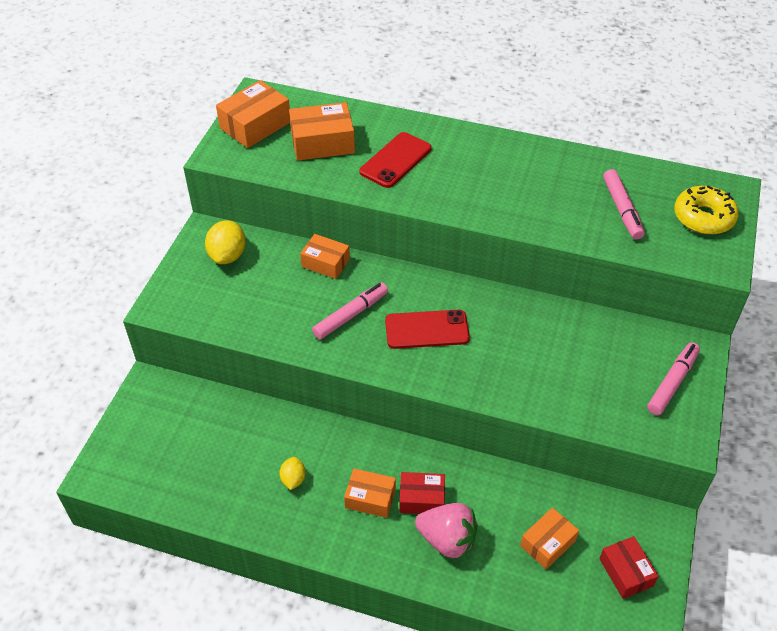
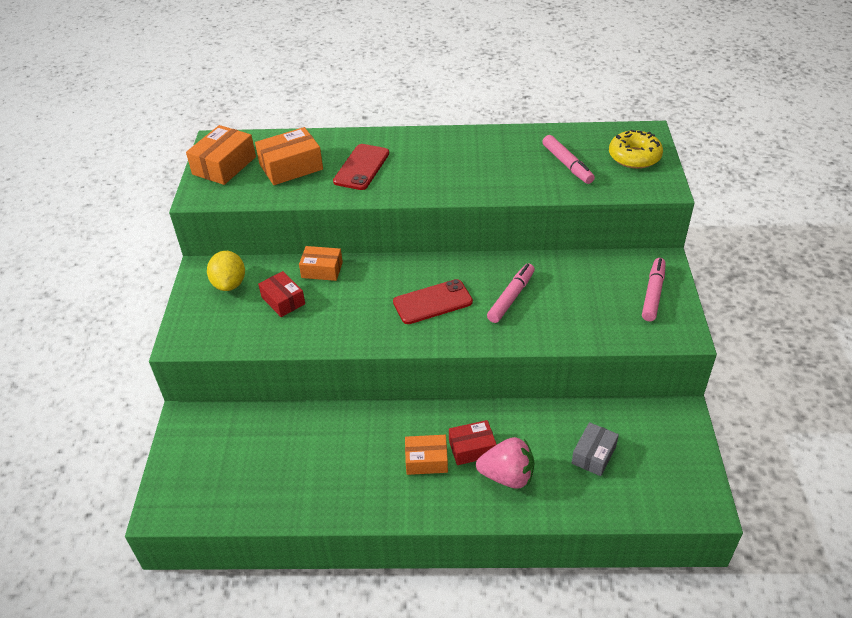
camera: 15 degrees left, 5 degrees down
(293, 479) = (350, 463): yellow lemon -> none
(350, 315) = (361, 306): pink marker -> pink marker (511, 297)
(547, 543) = (594, 455): orange box -> grey box
(626, 572) = (667, 460): red box -> red box (283, 300)

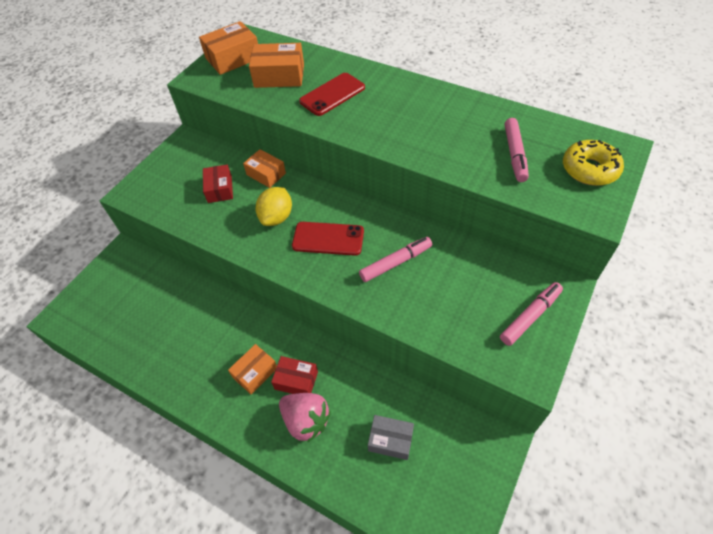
camera: 30 degrees right, 10 degrees up
(229, 284) = (194, 159): yellow lemon -> yellow lemon (276, 217)
(426, 460) = (255, 372): orange box -> orange box turned 75 degrees counterclockwise
(594, 455) = (390, 440): grey box -> grey box turned 45 degrees clockwise

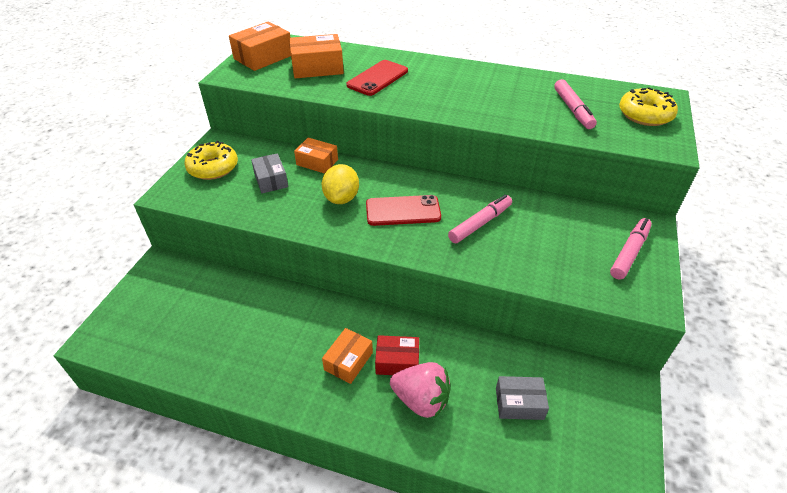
camera: 15 degrees left, 10 degrees down
(173, 169) = (213, 168): none -> yellow donut
(220, 189) = (271, 180): red box -> grey box

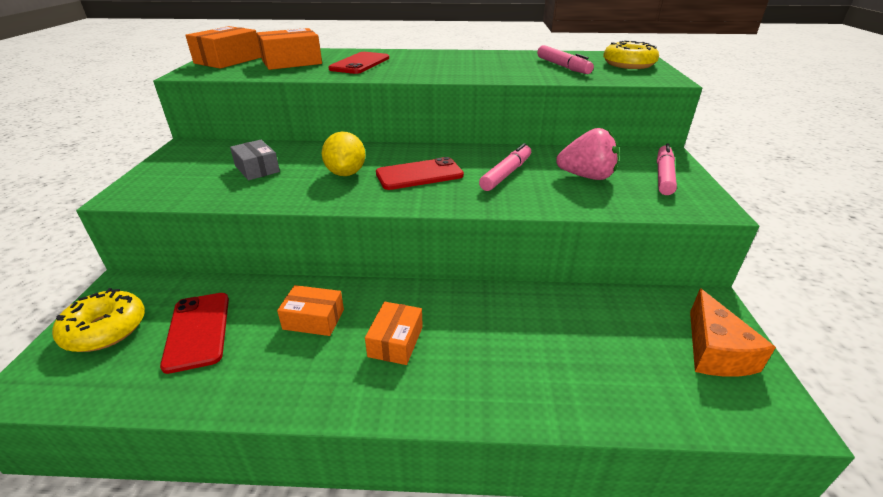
camera: 15 degrees left, 10 degrees down
(209, 318) = (198, 331): none -> red phone
(213, 168) = (182, 167): yellow donut -> yellow donut (105, 329)
(317, 162) = (308, 150): orange box -> orange box (313, 319)
(397, 361) = (455, 330): red box -> none
(421, 400) = (500, 364): pink strawberry -> pink strawberry (586, 176)
(519, 403) = (612, 344): grey box -> none
(605, 431) = (715, 351): none -> orange cheese

